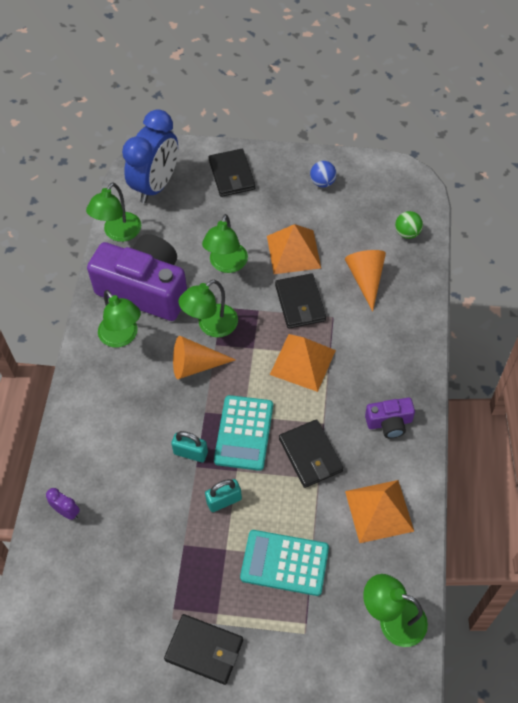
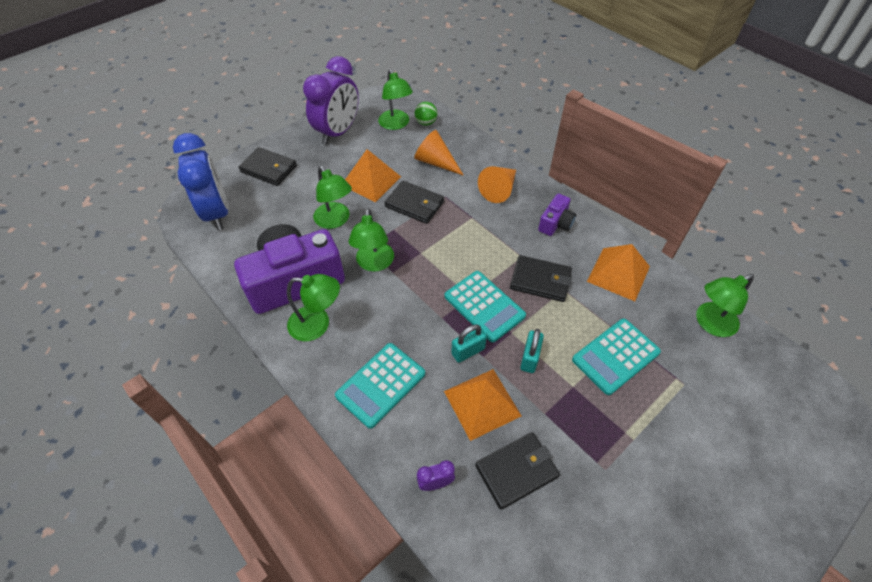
camera: 50 degrees left, 5 degrees down
(110, 418) = (381, 385): none -> turquoise calculator
(118, 233) = (224, 263): green lamp -> green lamp (396, 124)
(195, 365) = (396, 295): orange cone -> orange cone (499, 190)
(204, 650) = (652, 465): black wallet -> black wallet (516, 471)
(303, 362) = (462, 234): orange pyramid -> orange pyramid (482, 403)
(322, 182) = (338, 132): blue ball -> purple clock

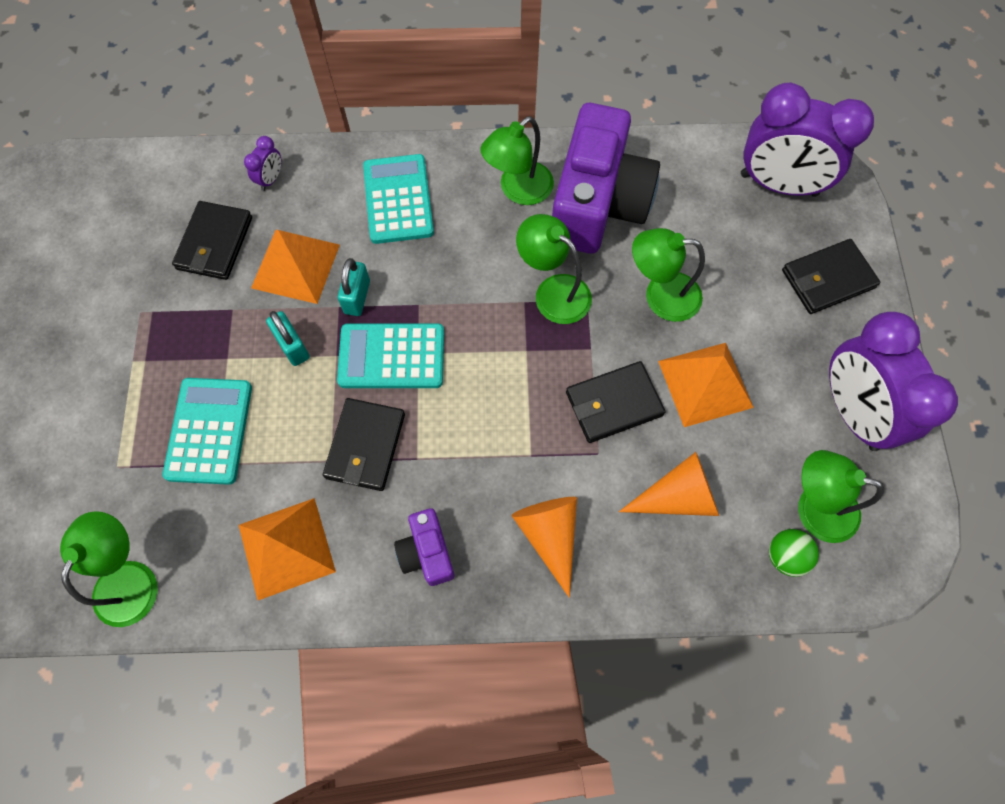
camera: 130 degrees right, 15 degrees up
(217, 213) = (778, 185): blue clock -> purple clock
(540, 280) = (365, 446): black wallet -> black wallet turned 45 degrees counterclockwise

